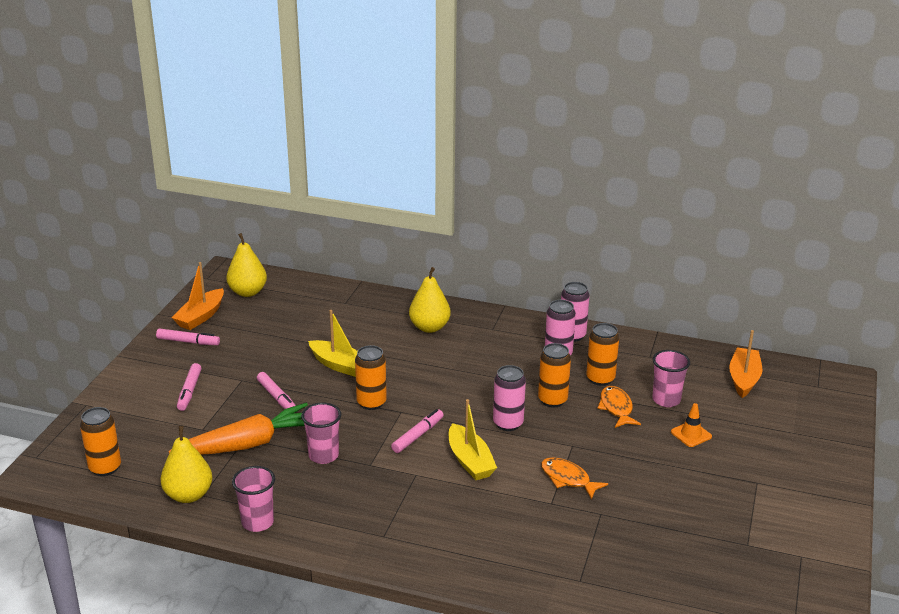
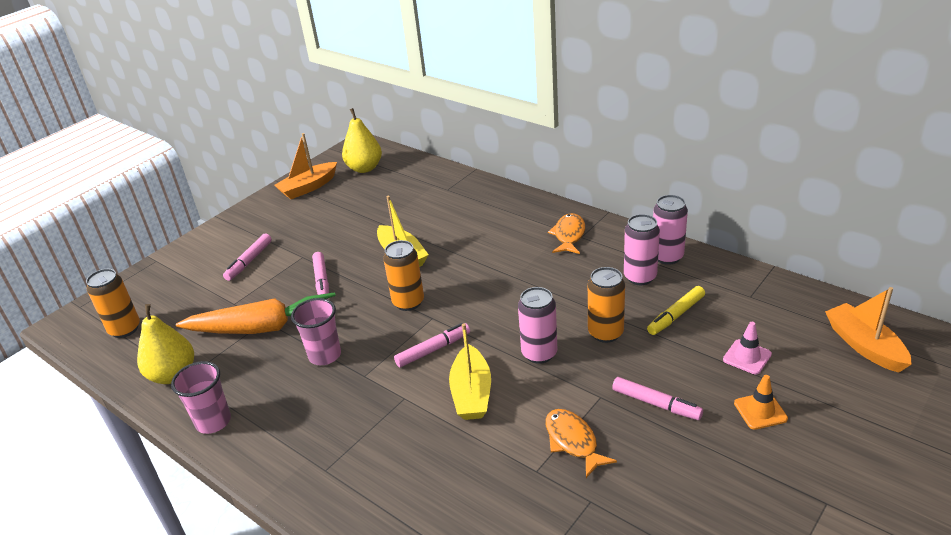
camera: 25 degrees right, 5 degrees up
(188, 342) = (281, 211): pink marker -> pink marker (656, 404)
(429, 327) = (515, 226): yellow pear -> none
(600, 379) = (676, 315): orange can -> yellow marker
(616, 408) = (678, 357): orange fish -> orange fish (569, 235)
(666, 400) = (747, 357): pink cup -> pink traffic cone
(744, 379) = (864, 346): orange boat -> orange boat turned 60 degrees counterclockwise

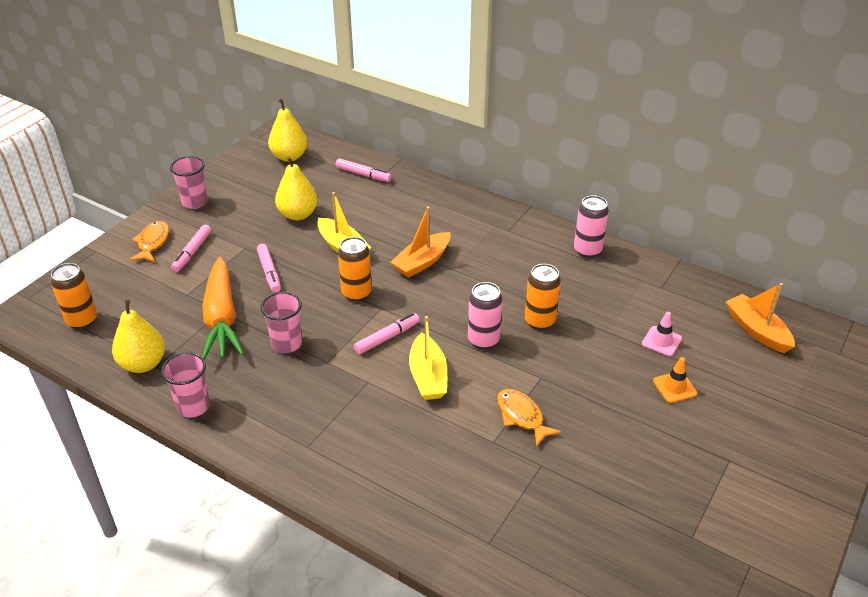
camera: 10 degrees left, 5 degrees up
(263, 213) = (195, 202): none -> pink cup
(263, 328) = (222, 318): orange carrot -> orange carrot turned 90 degrees clockwise
(308, 187) = (236, 176): orange boat -> orange boat (422, 262)
(362, 223) = (298, 214): none -> yellow pear
(569, 235) = (497, 229): orange fish -> orange fish (153, 242)
(640, 277) = (565, 269): pink can -> none
(656, 404) = (588, 383): pink marker -> pink marker (363, 174)
(676, 315) = (599, 305): yellow marker -> none

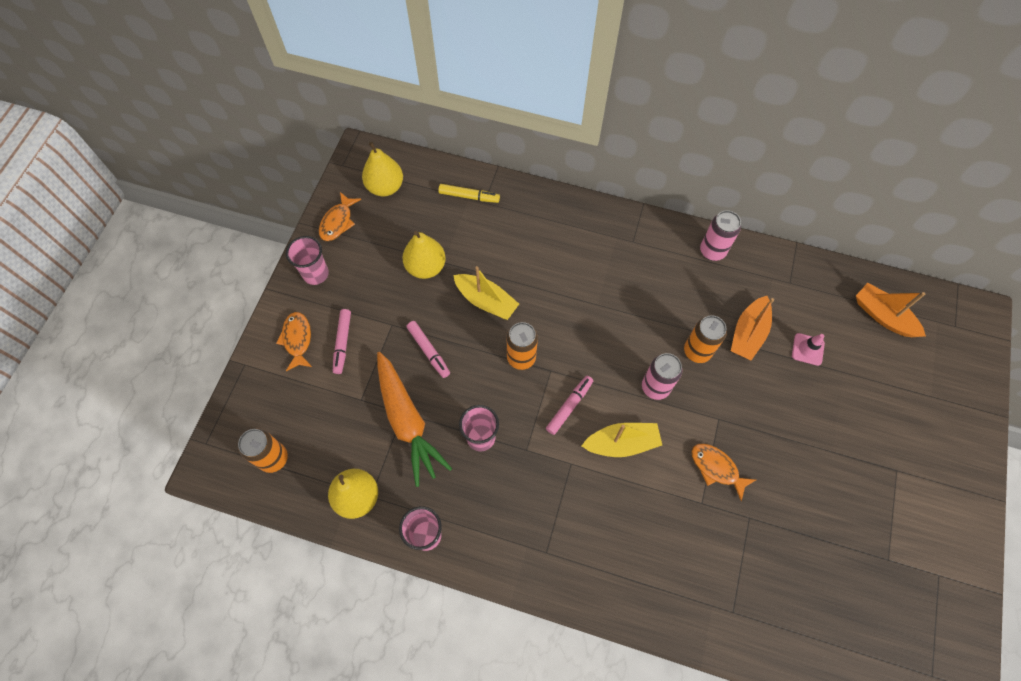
camera: 15 degrees left, 25 degrees up
(234, 172) = (338, 222): none -> orange fish
(363, 174) = (469, 196): pink marker -> yellow marker
(422, 262) = (567, 302): orange boat -> orange boat (748, 333)
(428, 376) = (621, 443): yellow boat -> yellow boat turned 75 degrees counterclockwise
(674, 387) = (833, 401): orange traffic cone -> none

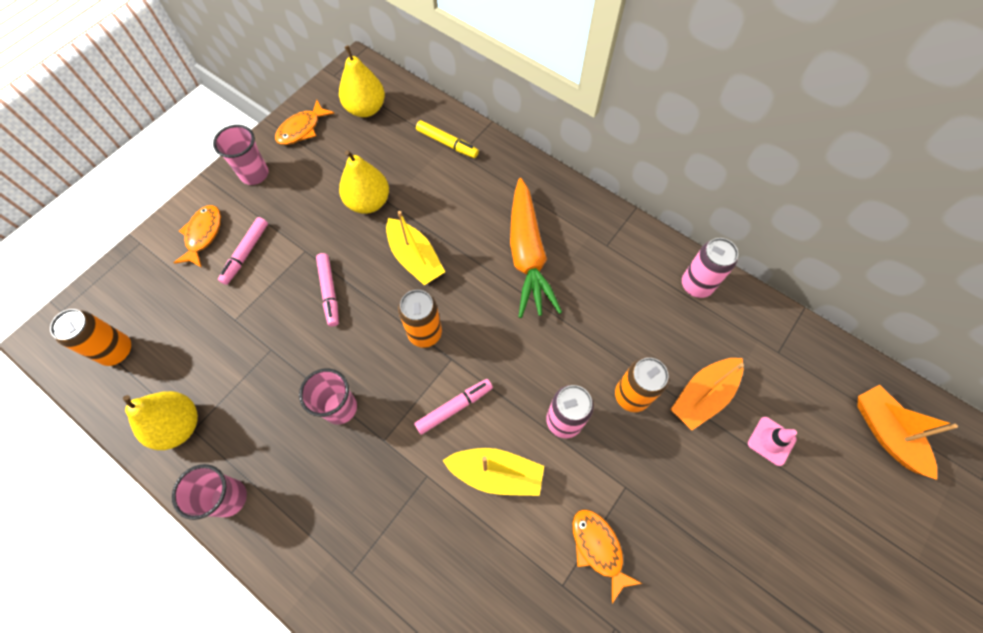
camera: 20 degrees right, 0 degrees up
(407, 421) = (270, 361): orange carrot -> orange carrot (527, 255)

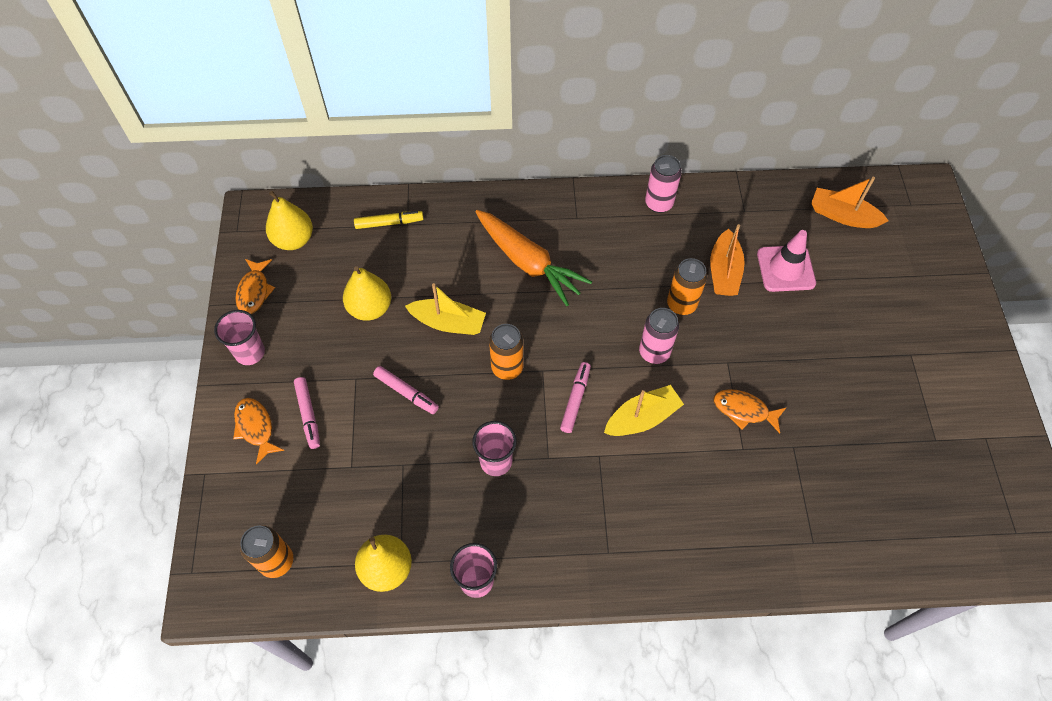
camera: 40 degrees left, 5 degrees down
(771, 441) = (785, 268): pink traffic cone -> pink traffic cone, size x1.68

